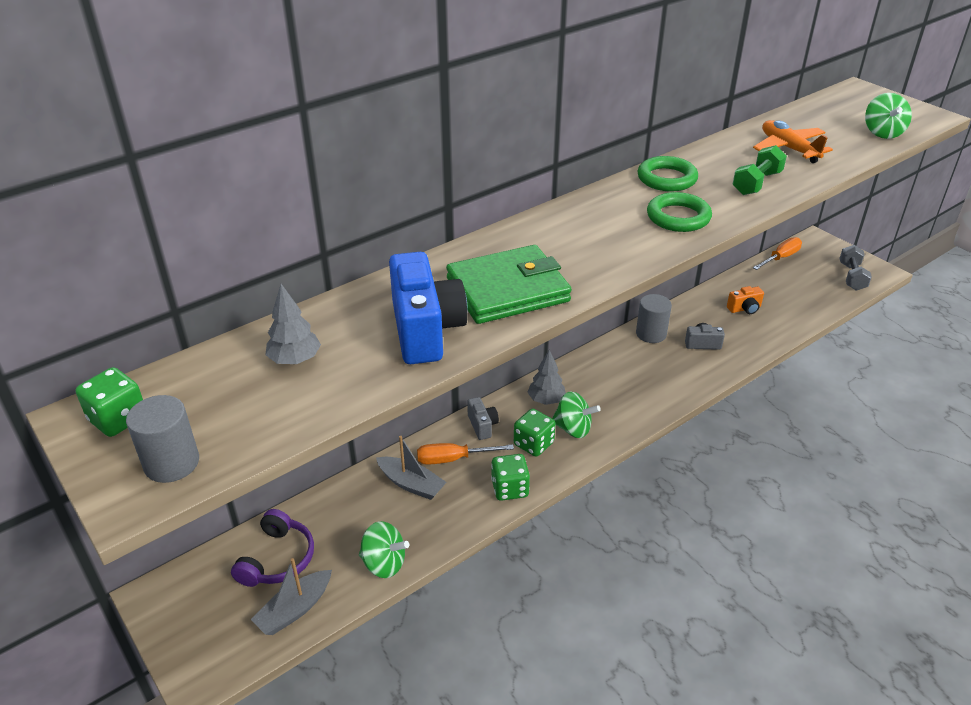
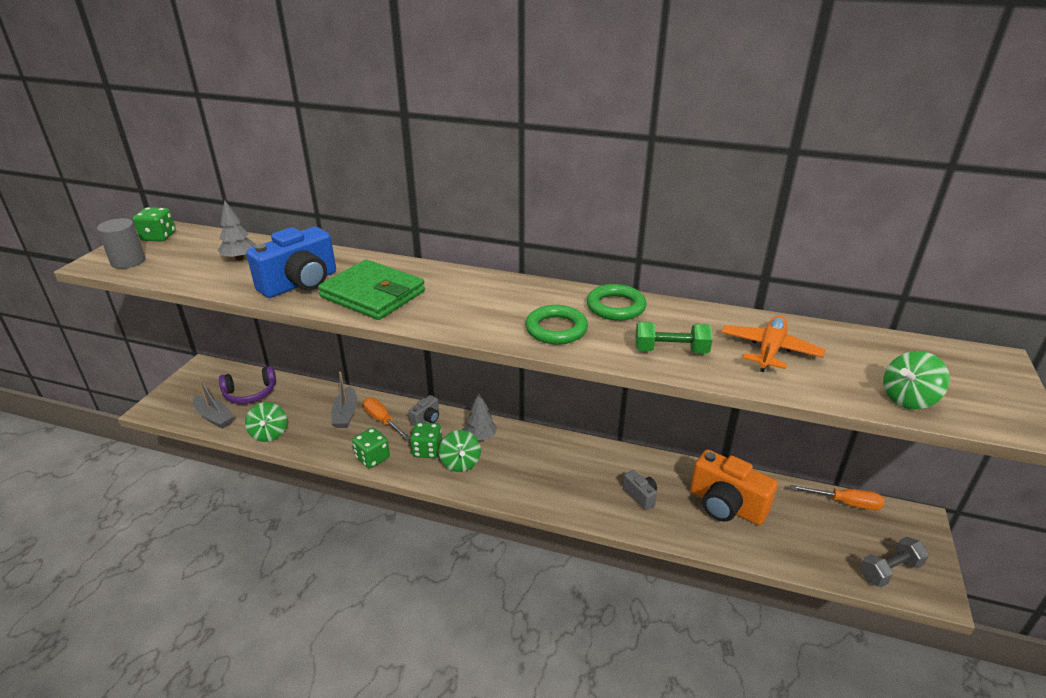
camera: 55 degrees right, 5 degrees down
(294, 610) = (215, 417): grey boat -> grey boat turned 150 degrees counterclockwise
(651, 334) = (619, 460): grey cylinder -> none
(744, 309) = (726, 505): orange camera -> orange camera, size x2.06

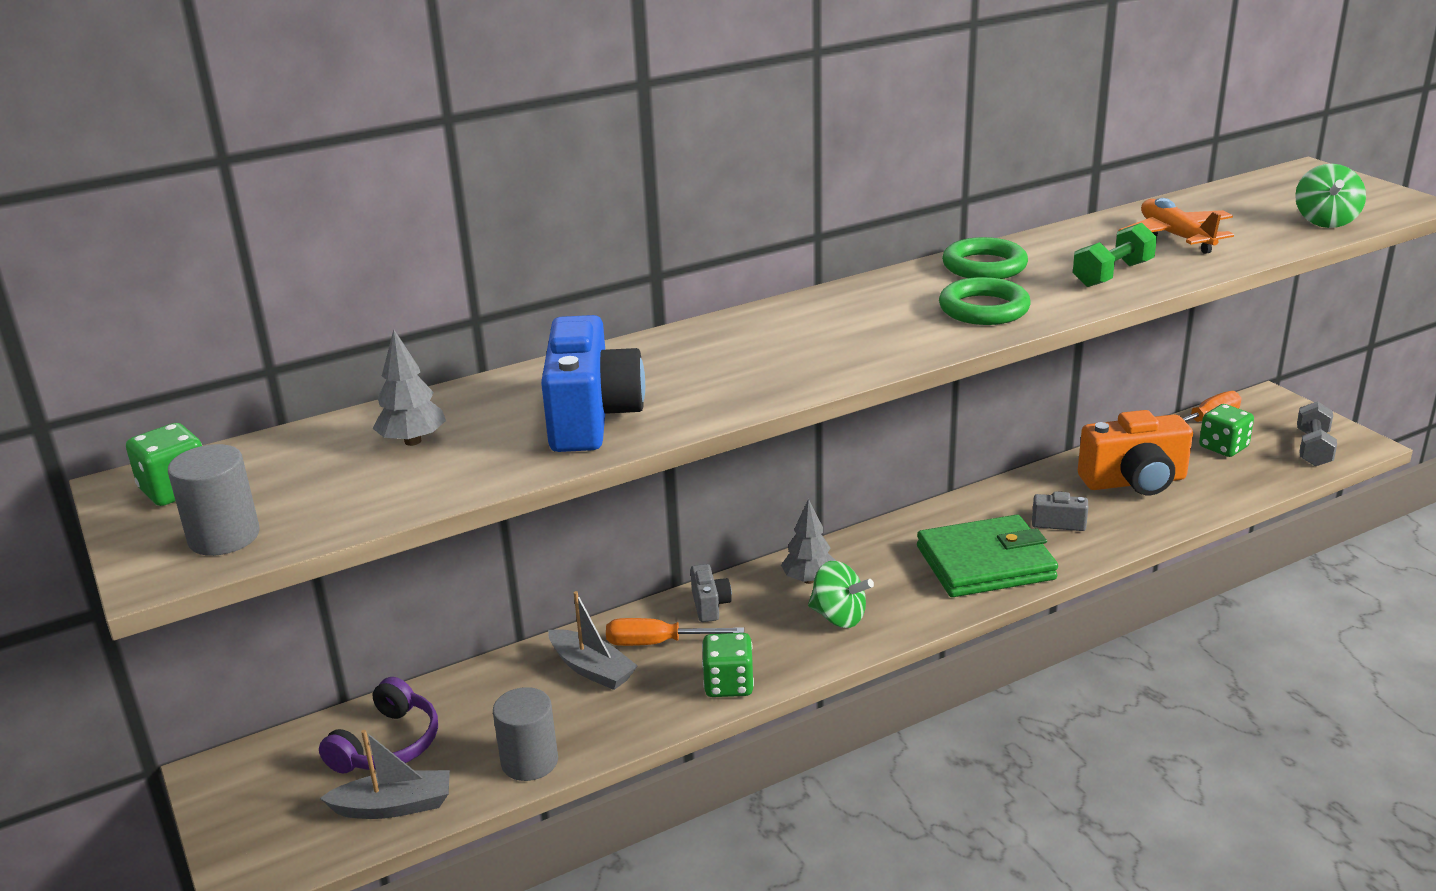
camera: 45 degrees left, 5 degrees down
(269, 434) = (529, 761): green spinning top -> grey cylinder
(373, 294) = (716, 380): green wallet -> green wallet (985, 563)
(427, 450) = (777, 632): green dice -> green dice (1223, 447)

